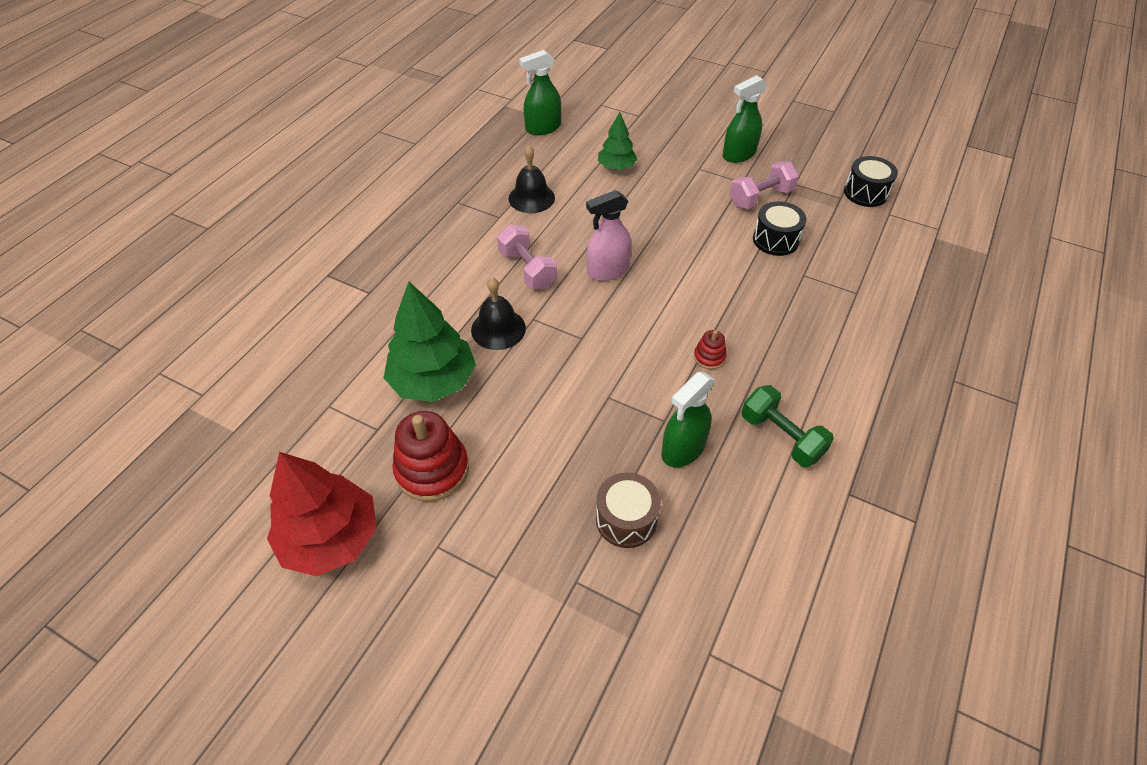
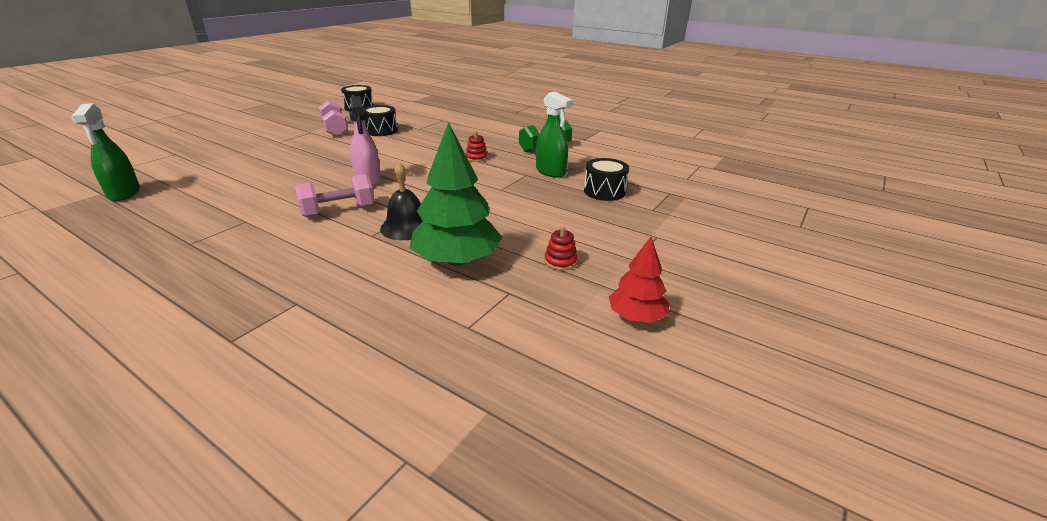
camera: 85 degrees left, 20 degrees down
(331, 538) = (636, 316): red tree -> red tree, size x0.57
(432, 469) = (560, 261): red stacking toy -> red stacking toy, size x0.49
(531, 198) = (234, 204): black bell -> none
(616, 167) = (237, 167): green tree -> none
(626, 519) = (604, 191): brown drum -> black drum
(738, 155) = (279, 129): green spray bottle -> none

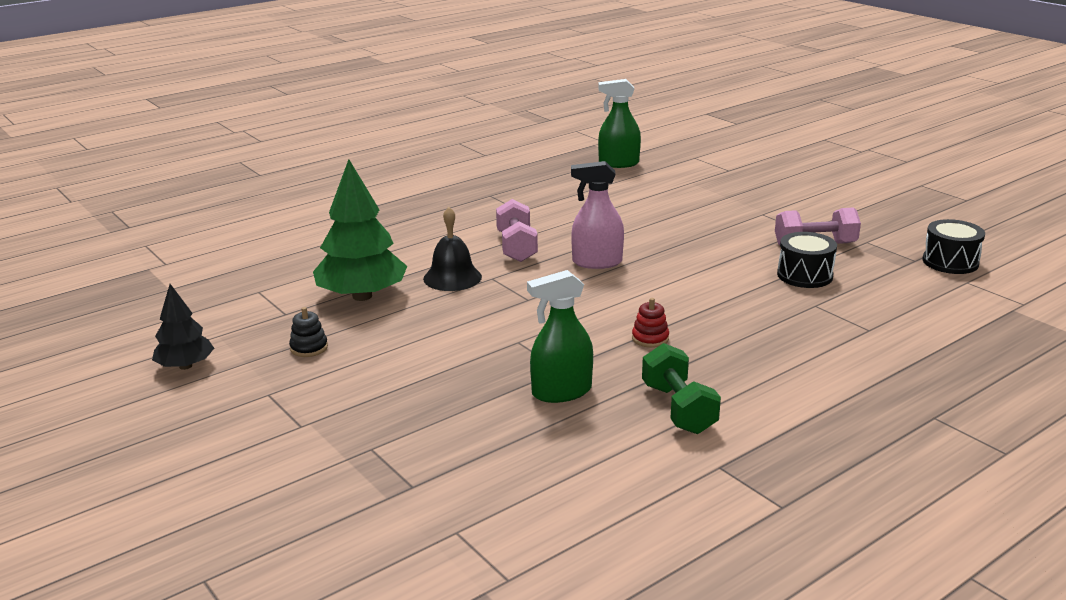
camera: 110 degrees right, 5 degrees down
(560, 261) = (309, 348): red stacking toy -> black stacking toy
(604, 191) = (458, 422): black drum -> none
(636, 316) = (185, 366): red tree -> black tree

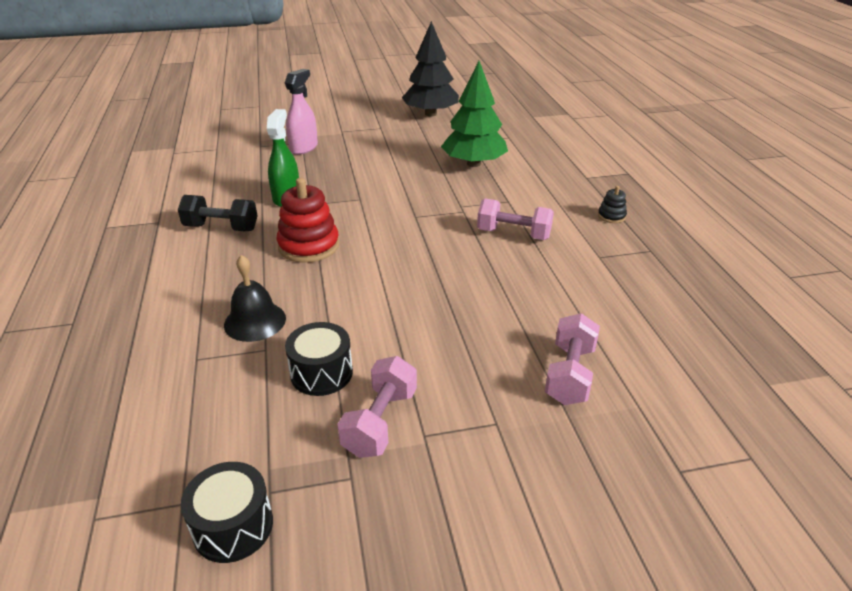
camera: 115 degrees right, 10 degrees up
(185, 366) = (430, 114): black tree -> black tree, size x1.75
(309, 348) = (419, 141): black stacking toy -> black stacking toy (611, 216)
(452, 277) = (476, 197): black bell -> black bell (255, 321)
(597, 262) = (453, 262): pink spray bottle -> pink spray bottle (304, 148)
(618, 163) = (735, 368): green spray bottle -> none
(650, 338) = (309, 246): red stacking toy -> red stacking toy, size x2.06
(678, 409) = (221, 228): green dumbbell -> black dumbbell
(687, 201) = (569, 374): none -> pink dumbbell

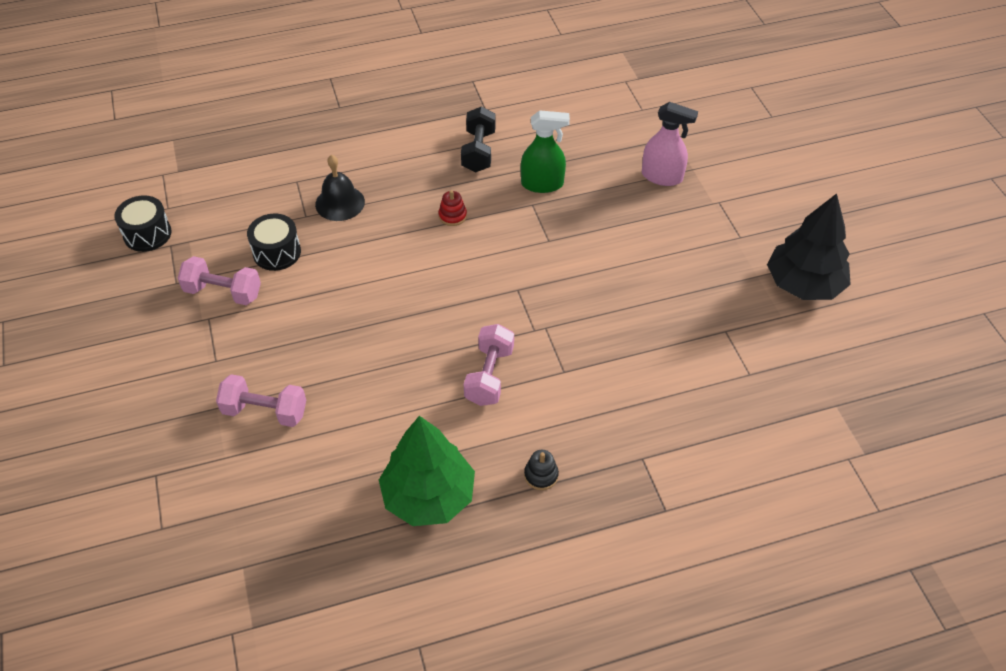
camera: 85 degrees right, 15 degrees up
(309, 246) = (452, 216): red stacking toy -> red stacking toy, size x0.49
(474, 164) = (656, 337): green tree -> green tree (428, 496)

